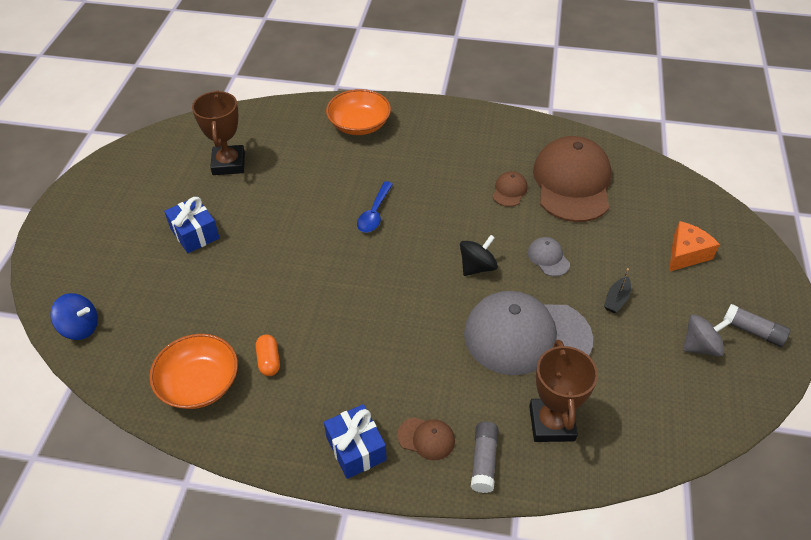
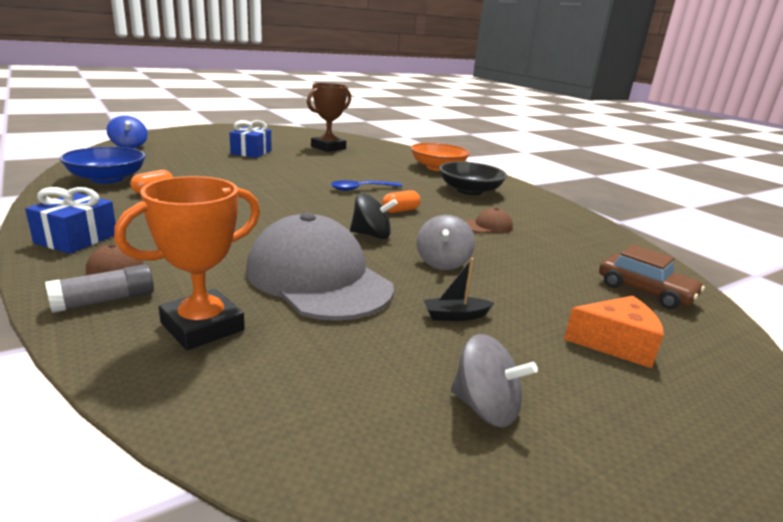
camera: 45 degrees right, 25 degrees down
(199, 383) = (107, 178): orange bowl -> blue bowl
(432, 147) = (470, 191): none -> black bowl
(443, 220) = (400, 211): none -> orange capsule
(548, 258) = (442, 262): grey cap -> grey spinning top
(551, 423) = (202, 326): brown trophy -> orange trophy
(572, 183) = (560, 249): brown cap -> none
(648, 192) = (645, 291): none -> brown car
(753, 331) = (602, 456): grey glue stick -> none

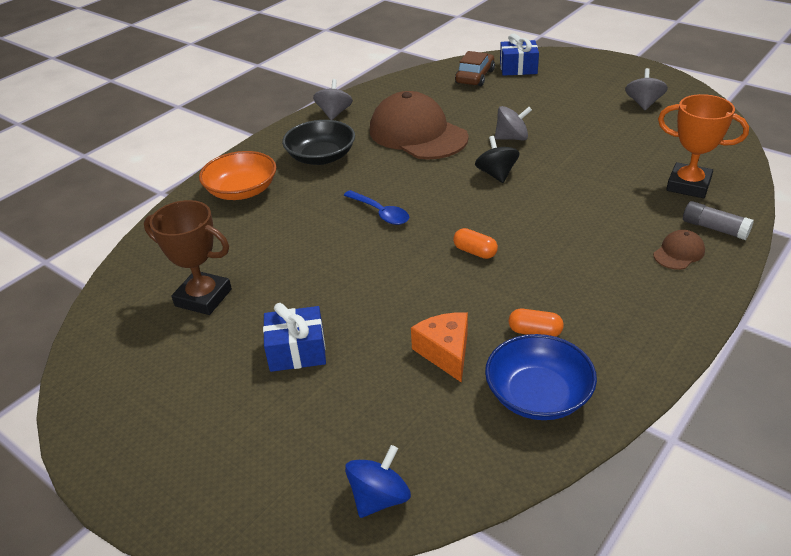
camera: 105 degrees left, 15 degrees up
(76, 239) = (674, 298): blue gift -> blue gift (518, 68)
(318, 278) = (591, 172): grey cap -> none
(400, 211) = (424, 176): orange capsule -> orange capsule (475, 252)
(455, 316) = (577, 122): black boat -> none
(488, 226) = (417, 134): brown cap -> brown cap, size x2.41
(555, 208) = (334, 113): none -> grey spinning top
(615, 344) = (551, 82): orange cheese -> orange cheese (445, 352)

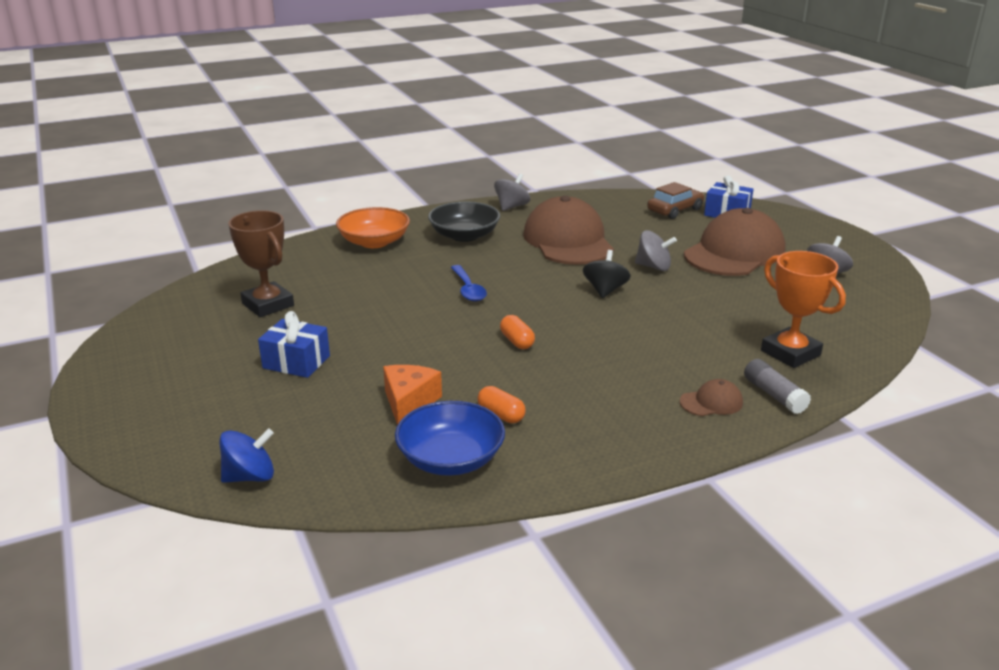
camera: 25 degrees right, 10 degrees down
(560, 104) = (734, 253): none -> brown cap

